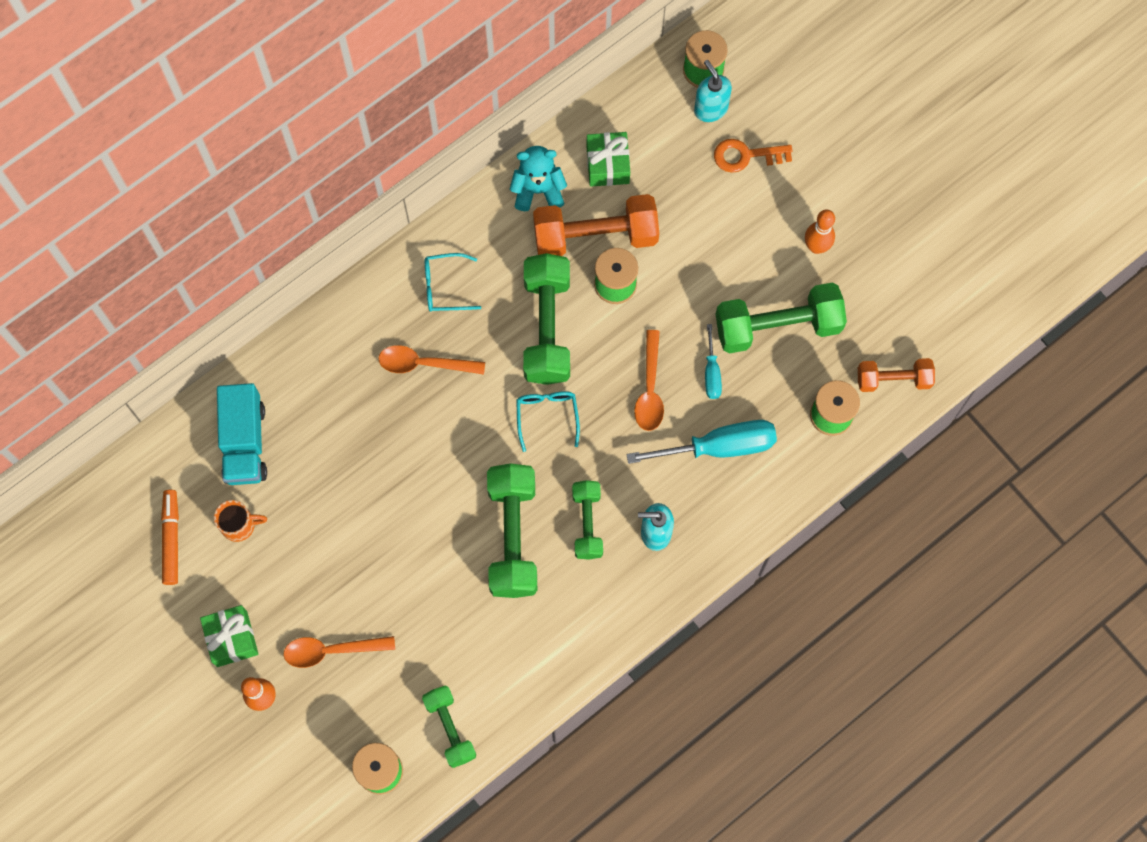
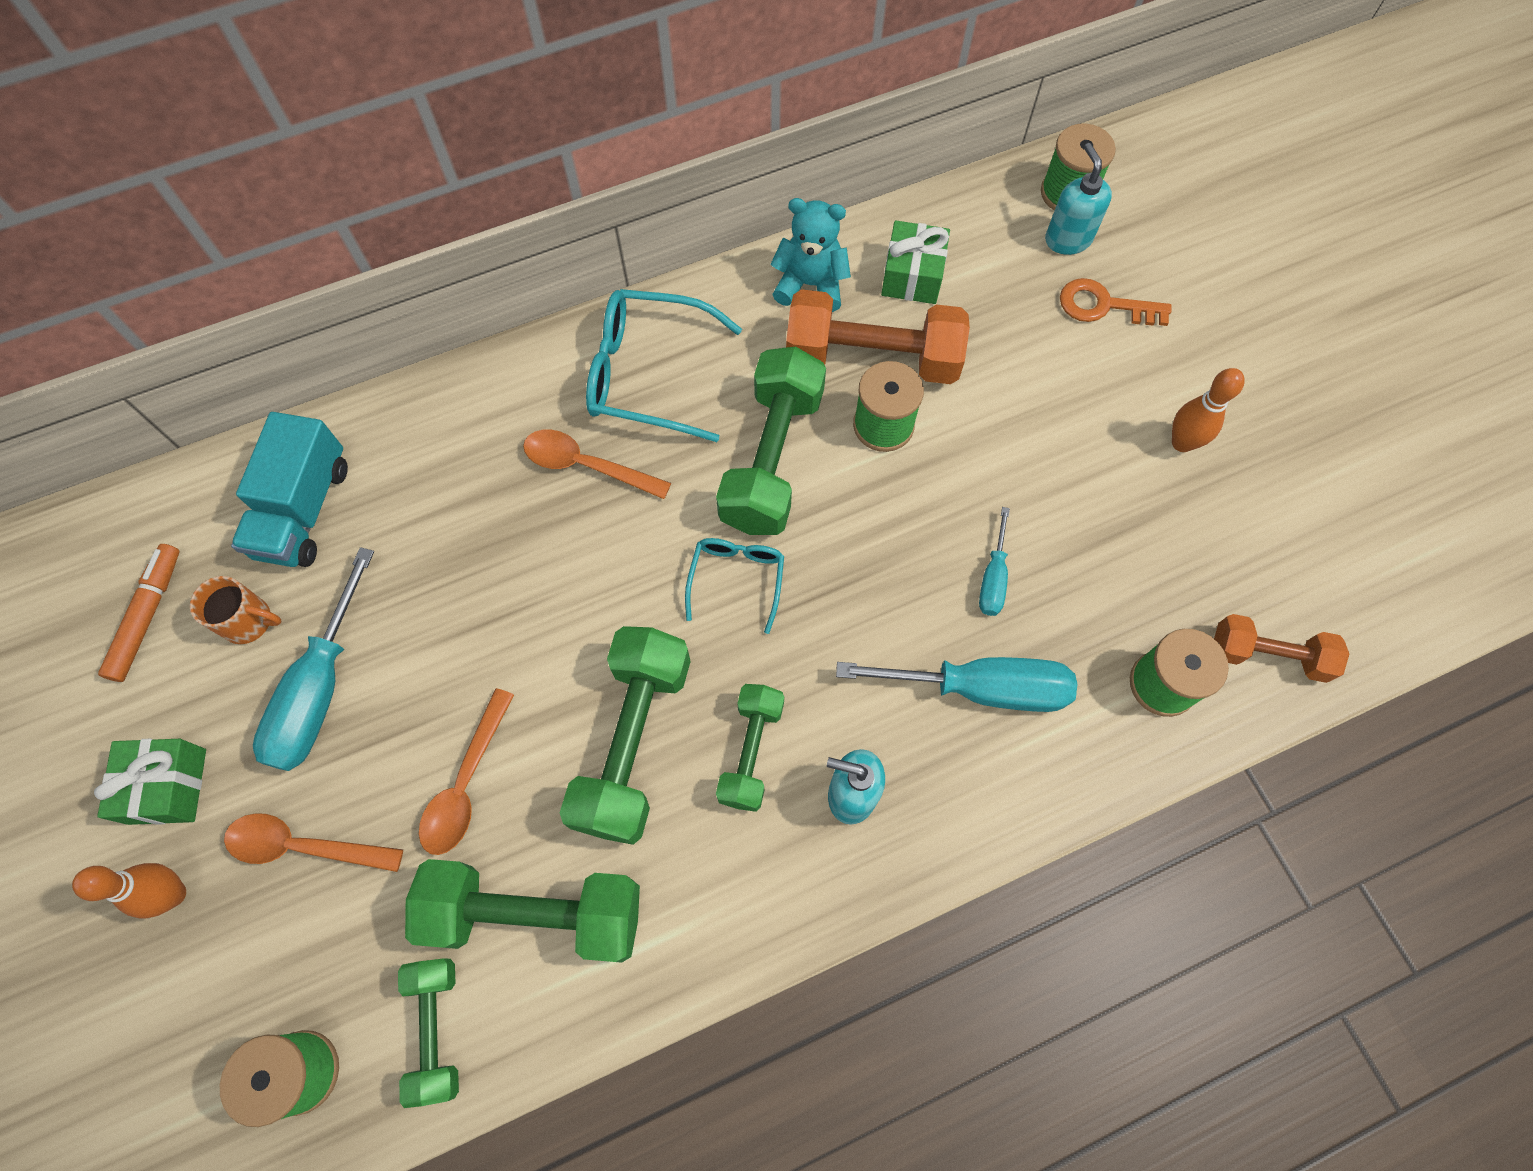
camera: 15 degrees right, 5 degrees down
(303, 556) = (319, 690): none -> turquoise screwdriver
(445, 287) = (649, 374): turquoise glasses -> turquoise glasses, size x1.74
(650, 389) = (896, 578): orange spoon -> orange spoon (466, 783)
(778, 326) = (1105, 537): green dumbbell -> green dumbbell (535, 913)

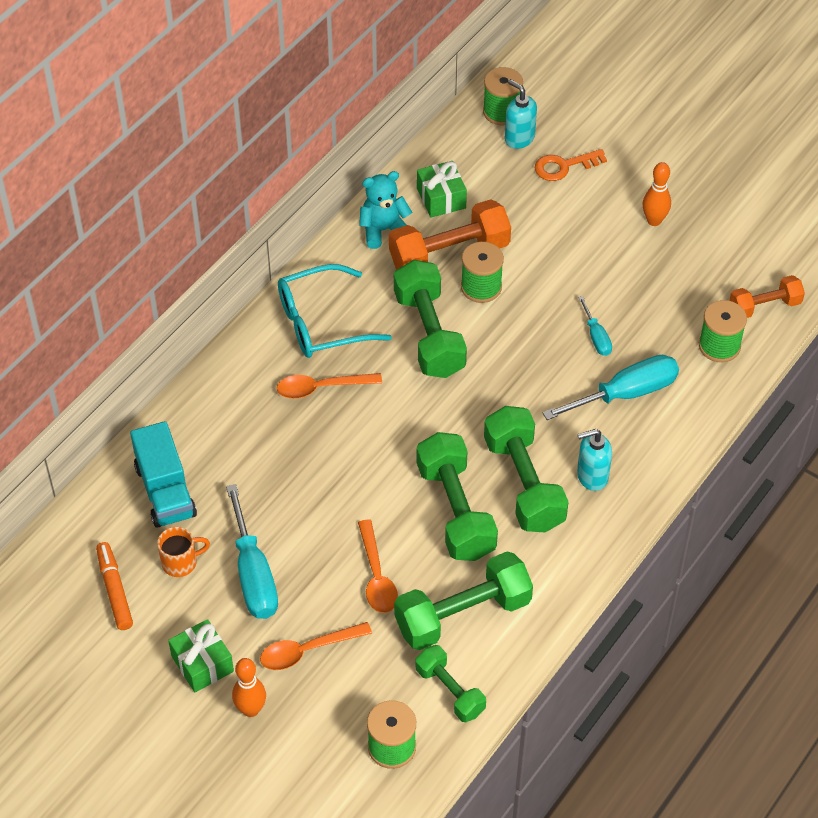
camera: 30 degrees left, 15 degrees down
(736, 580) = (454, 405): turquoise glasses -> none
(751, 752) = (524, 483): green dumbbell -> green dumbbell, size x1.69

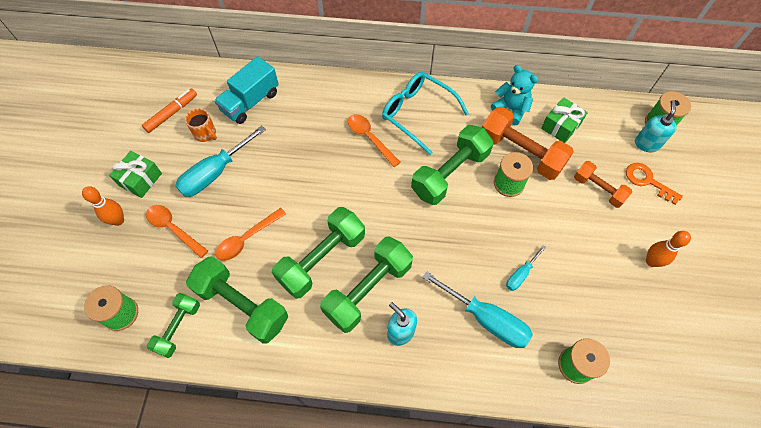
camera: 60 degrees right, 10 degrees up
(764, 306) = (638, 381): orange dumbbell -> orange dumbbell (598, 189)

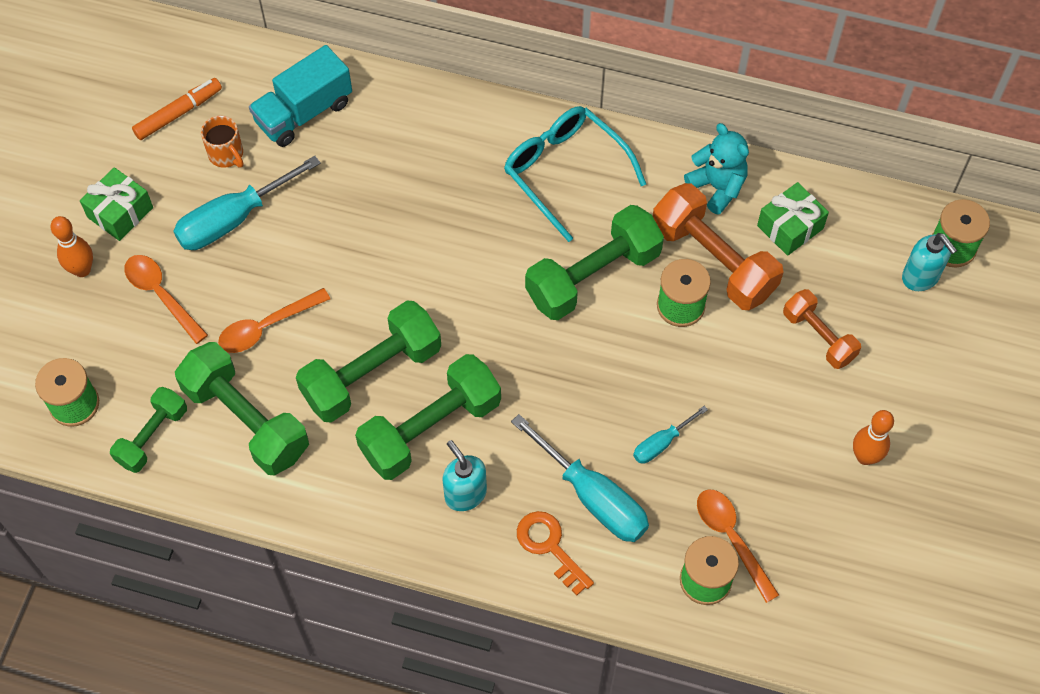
camera: 10 degrees right, 0 degrees up
(370, 138) = (480, 200): orange spoon -> orange spoon (731, 538)
(646, 144) = (920, 277): turquoise soap dispenser -> turquoise soap dispenser turned 120 degrees clockwise
(647, 181) = (901, 336): orange key -> orange key (550, 546)

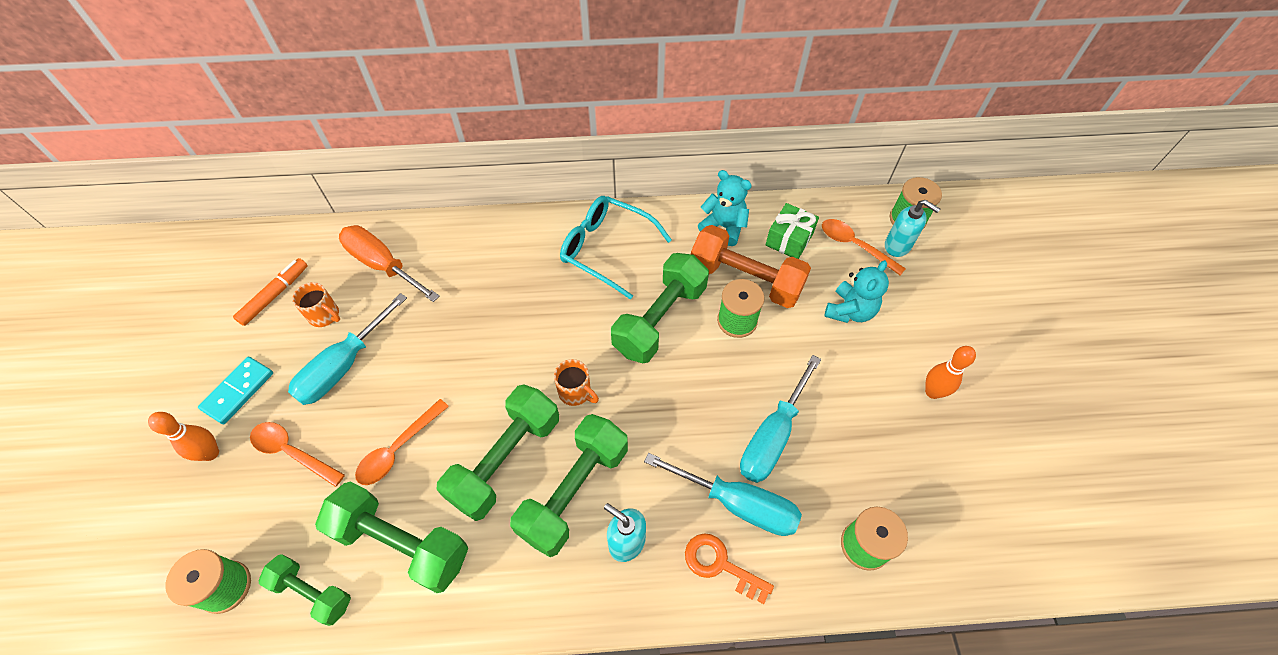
camera: 20 degrees left, 5 degrees down
(120, 212) = (238, 391): green gift -> turquoise domino
(152, 436) = (312, 592): green dumbbell -> green dumbbell turned 75 degrees counterclockwise
(304, 112) = (382, 265): turquoise truck -> orange screwdriver
(469, 328) = (576, 392): none -> orange mug
(661, 443) = (772, 436): turquoise screwdriver -> turquoise screwdriver, size x1.91
(731, 538) = (867, 499): orange spoon -> orange spoon (854, 246)
(818, 336) = (849, 311): orange dumbbell -> turquoise teddy bear

